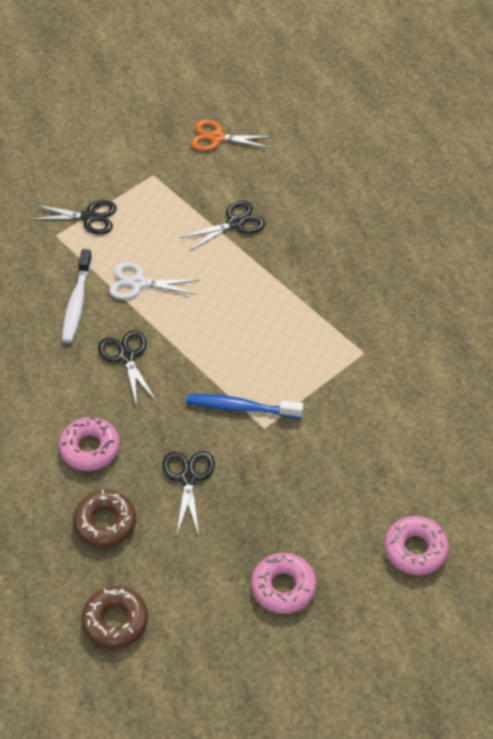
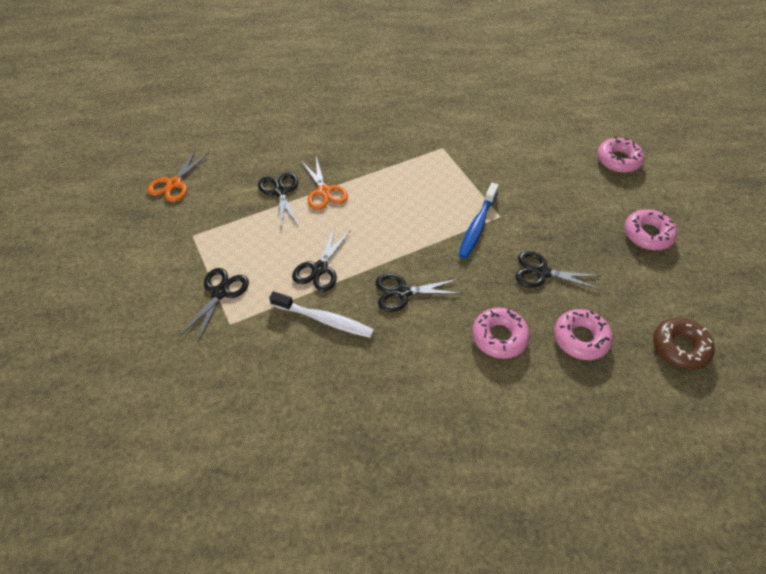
camera: 75 degrees left, 0 degrees up
(105, 523) = (581, 338): brown donut -> pink donut
(138, 283) = (320, 269): white scissors -> black scissors
(248, 259) = (324, 192): none -> orange scissors

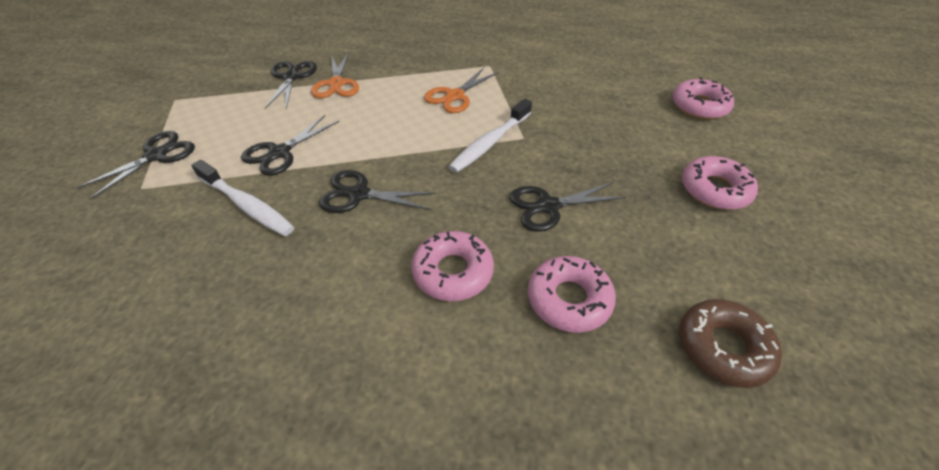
camera: 15 degrees right, 5 degrees down
(174, 184) = (194, 55): orange scissors -> orange scissors (455, 96)
(477, 226) = (489, 143): blue toothbrush -> white toothbrush
(541, 272) = (548, 206): black scissors -> black scissors turned 45 degrees counterclockwise

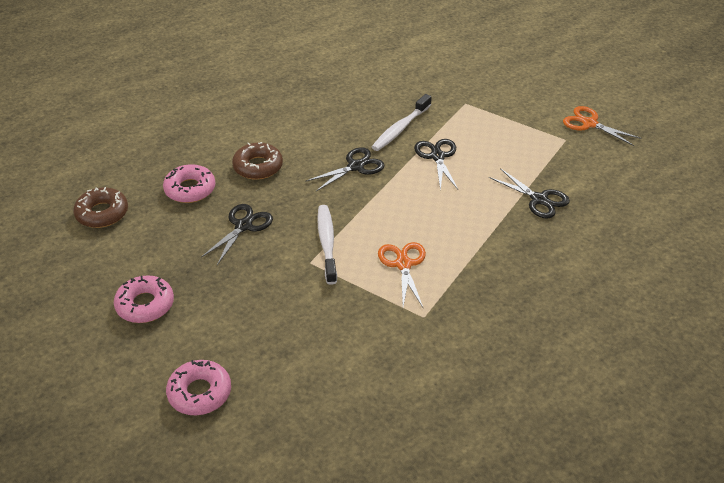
camera: 135 degrees right, 5 degrees down
(157, 155) = (494, 115): black scissors -> none
(247, 205) = (400, 129): white toothbrush -> white toothbrush turned 45 degrees counterclockwise
(336, 84) = (499, 216): orange scissors -> orange scissors (589, 123)
(453, 272) = (258, 166): pink donut -> brown donut

